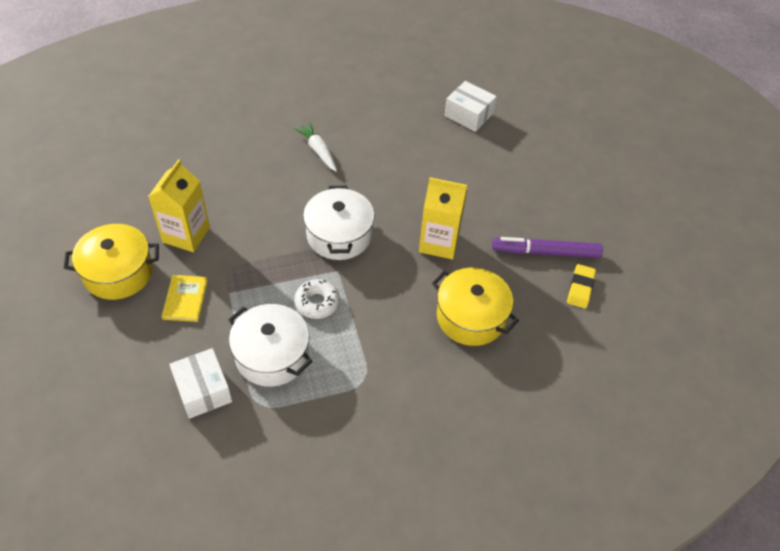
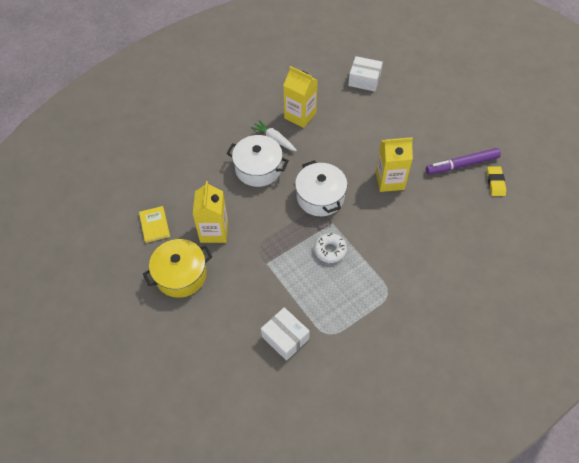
camera: 15 degrees left, 5 degrees up
(185, 299) = (239, 278): yellow book -> yellow book (154, 225)
(272, 355) = (319, 297): white pot -> white pot (258, 168)
(365, 133) = (300, 115): none -> yellow carton
(471, 317) = (435, 226): yellow pot -> none

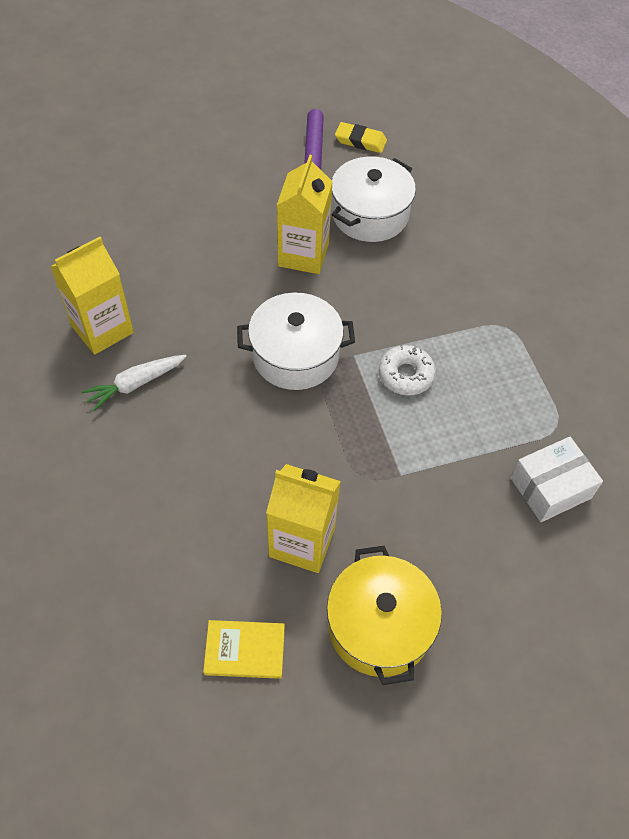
camera: 75 degrees left, 0 degrees up
(258, 168) = (191, 429): white pot -> white pot (370, 214)
(364, 80) = (76, 215): white box -> none

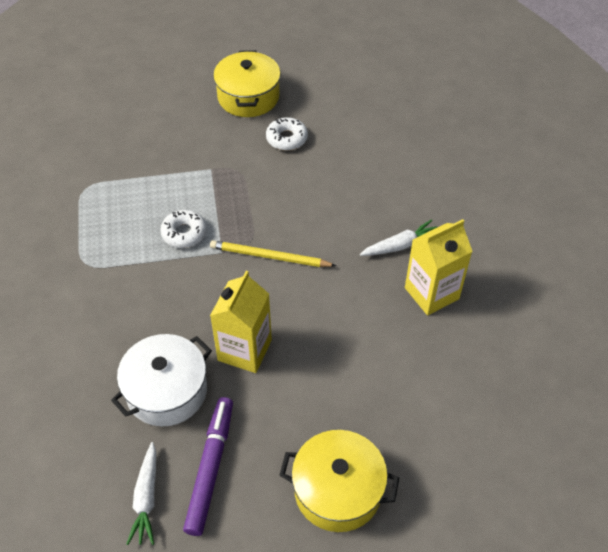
camera: 170 degrees left, 5 degrees down
(201, 157) = (338, 490): none -> yellow pot
(244, 650) = (329, 94): yellow book -> none
(295, 355) = (269, 256): white pot -> yellow pencil
(302, 542) = (286, 138): yellow carton -> white donut
(360, 141) = (146, 498): yellow eraser -> white carrot
(550, 488) = (111, 152): white box -> none

